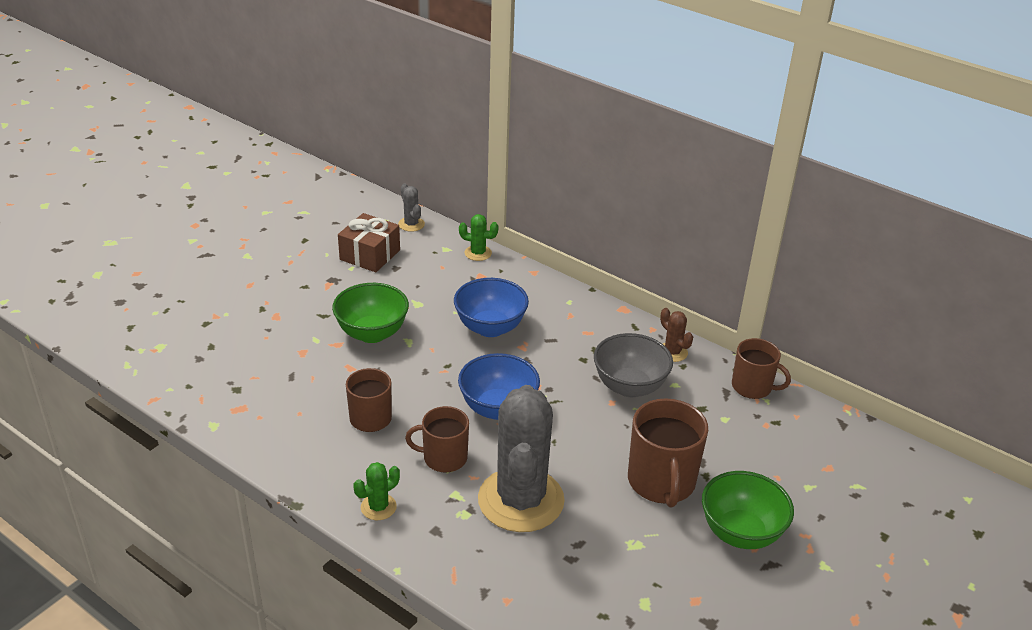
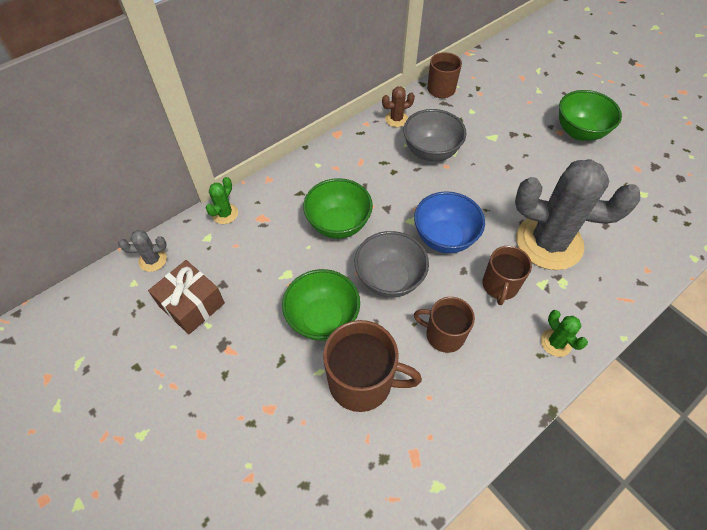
camera: 75 degrees left, 20 degrees up
(430, 372) = (389, 279): none -> grey bowl
(490, 328) = (338, 224): blue bowl -> green bowl
(661, 482) = (532, 158): brown mug -> brown mug (362, 382)

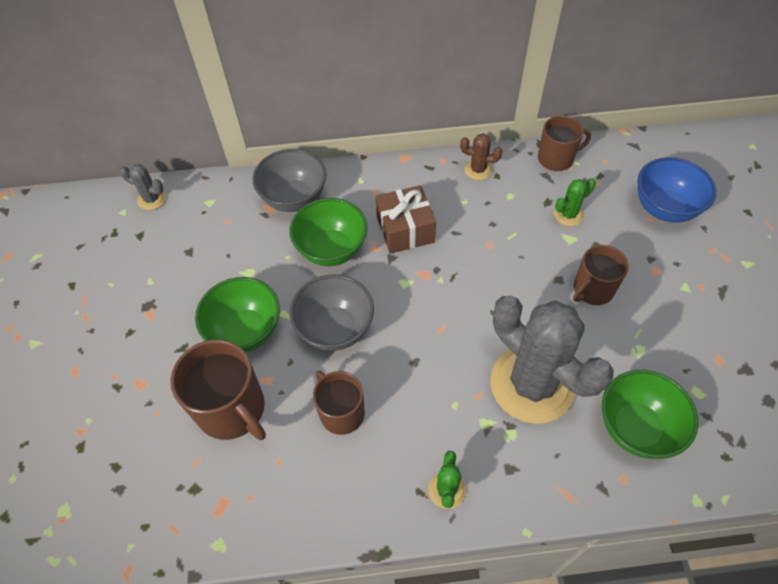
camera: 35 degrees right, 0 degrees up
(192, 304) = (151, 256): brown gift -> brown gift (405, 229)
(225, 214) = (240, 187): green cactus -> green cactus (568, 215)
(431, 152) = (485, 222): grey bowl -> grey bowl (294, 198)
(444, 238) = (423, 318): blue bowl -> blue bowl (664, 208)
(500, 286) = (438, 398): brown mug -> brown mug (592, 290)
(579, 132) = (681, 282): green bowl -> green bowl (636, 428)

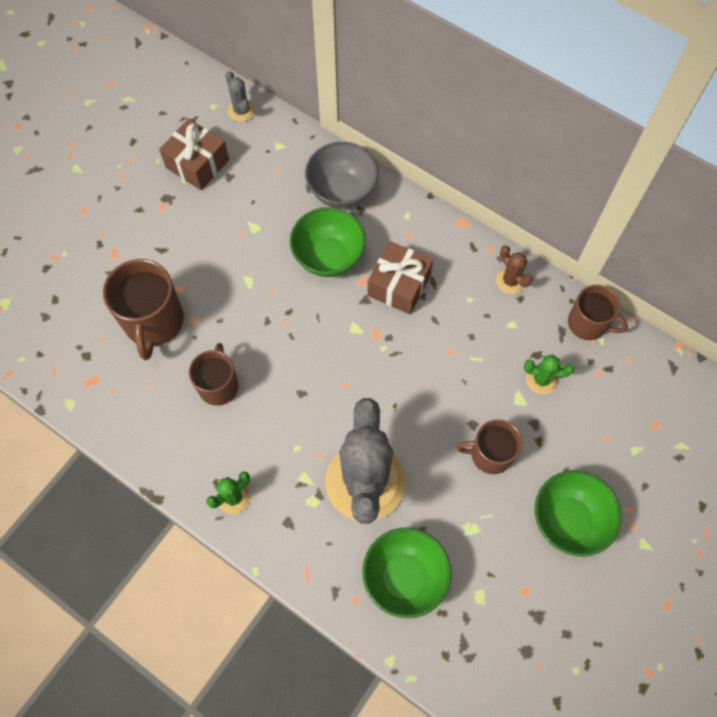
camera: 40 degrees right, 10 degrees up
(150, 261) = (197, 164): none -> brown gift
(245, 331) = (212, 272): green bowl -> green bowl (568, 520)
(335, 329) = (272, 322): grey bowl -> none
(664, 208) = (630, 441): blue bowl -> none

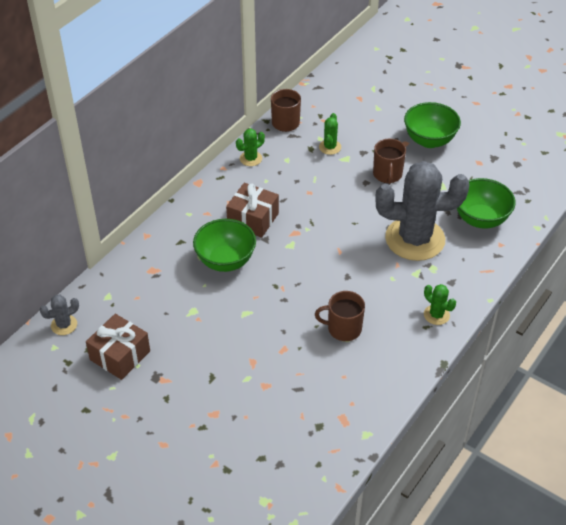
camera: 90 degrees left, 20 degrees down
(154, 322) = (285, 377): brown mug -> none
(342, 192) = (162, 253): grey bowl -> none
(510, 281) = (251, 158): brown cactus -> green cactus

